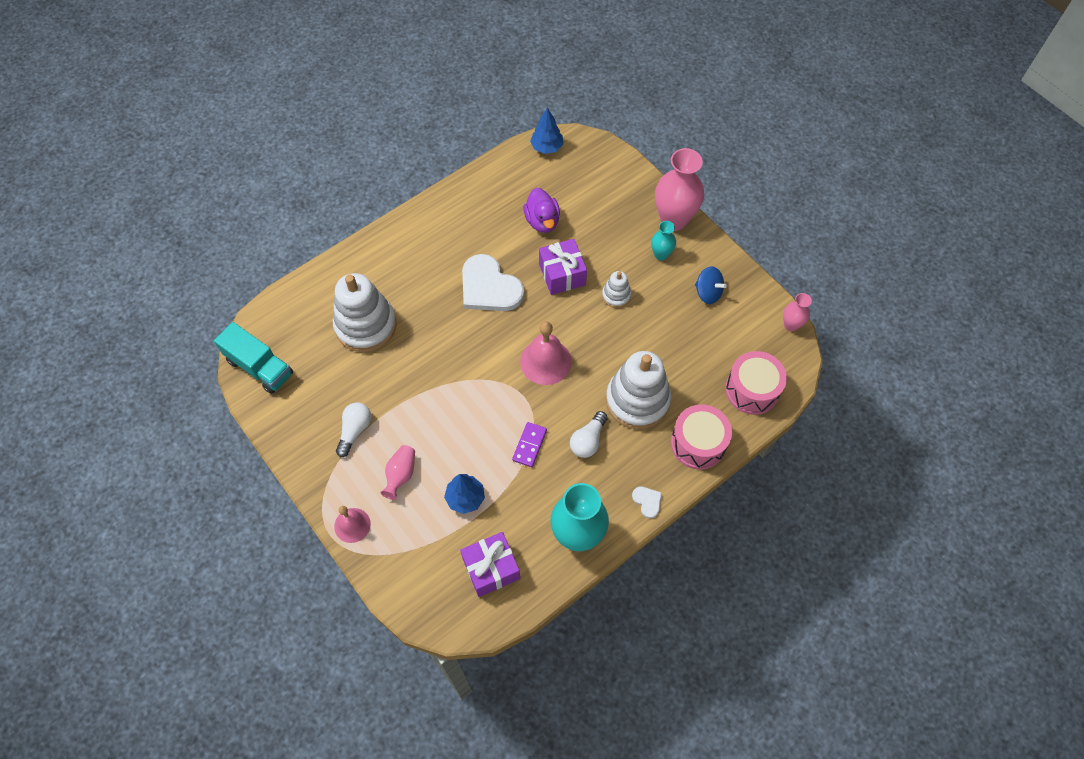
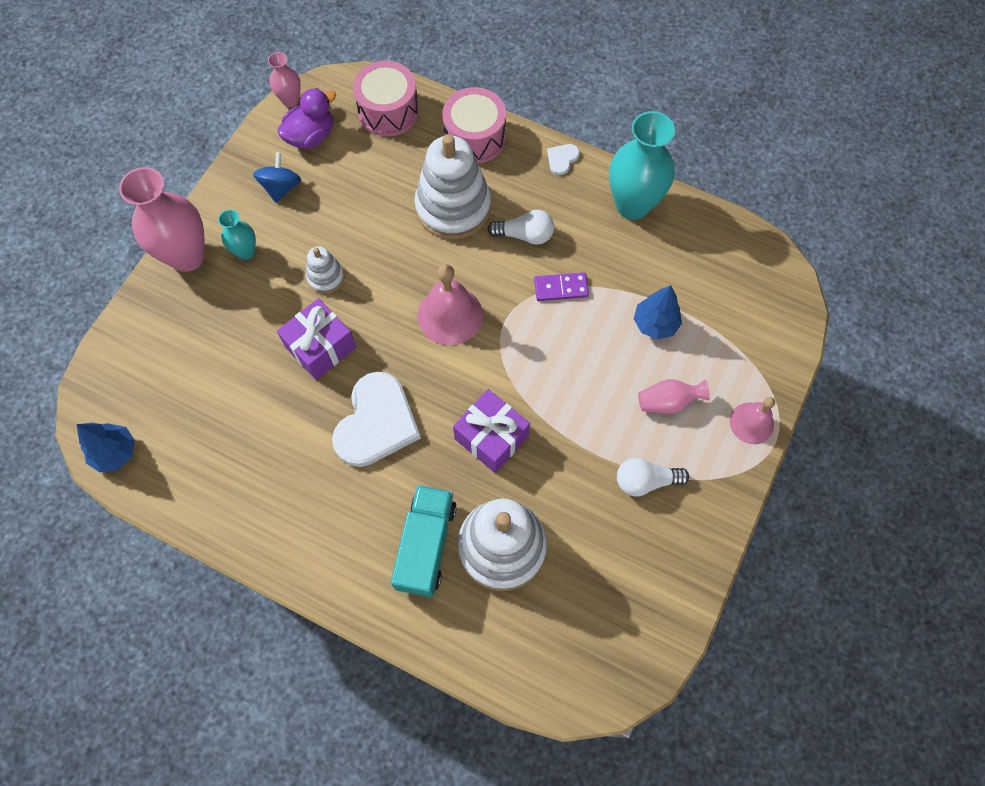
camera: 115 degrees left, 5 degrees up
(260, 367) = (628, 652): turquoise truck -> turquoise truck (426, 545)
(491, 568) = (712, 266): purple gift -> purple gift (491, 437)
(542, 221) = (247, 404): purple duck -> purple duck (311, 136)

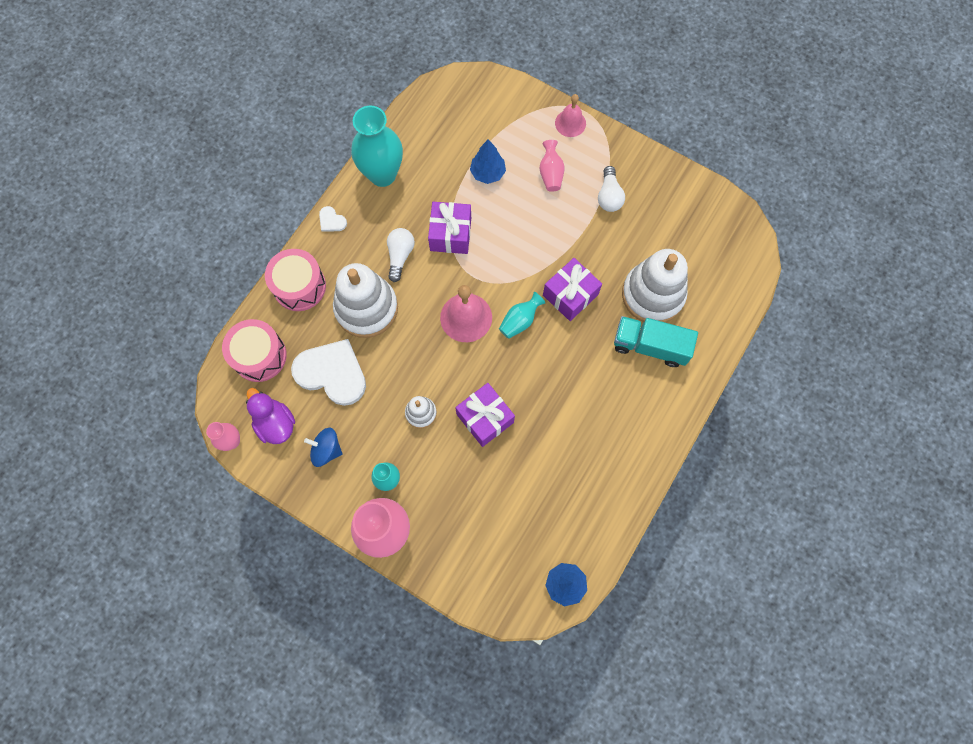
camera: 85 degrees left, 5 degrees up
(376, 422) = (553, 377): white heart -> white heart (332, 373)
(450, 378) = (520, 321): none -> turquoise vase
(561, 288) = (450, 234): purple domino -> purple gift

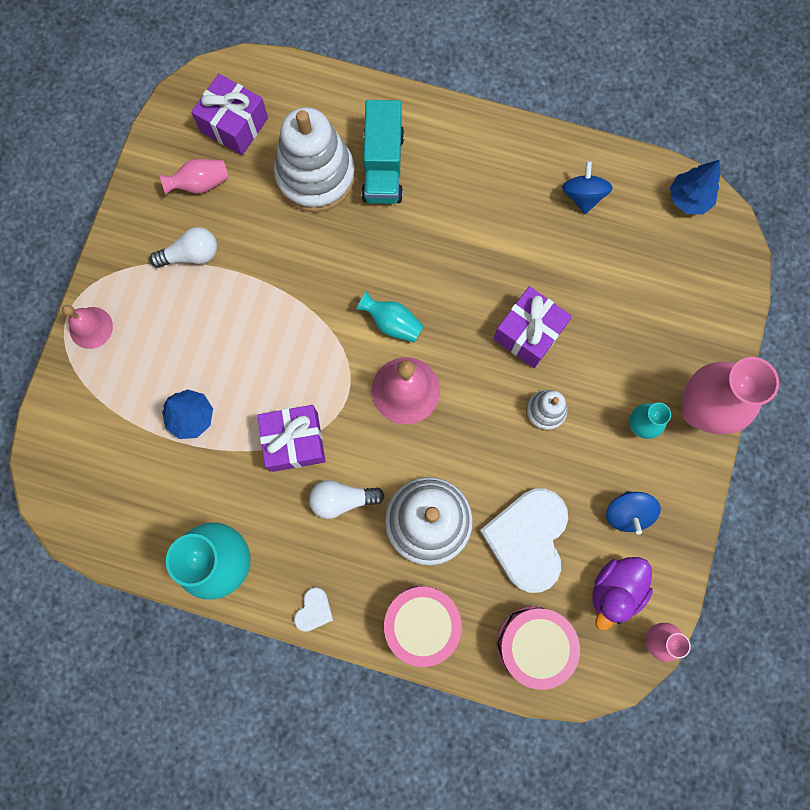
camera: 105 degrees left, 5 degrees up
(551, 173) = (174, 335): pink vase -> pink vase (200, 184)
(570, 295) = (341, 271): purple gift -> purple gift (234, 125)
(588, 495) = (583, 196): none -> blue spinning top

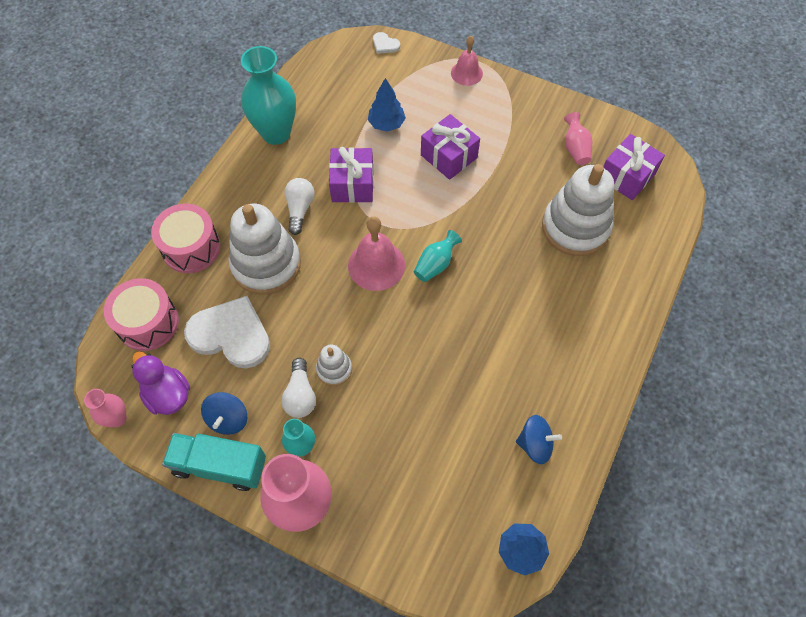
camera: 100 degrees right, 15 degrees down
(191, 255) = (515, 136): white light bulb -> white light bulb (300, 395)
(314, 610) = (224, 180): white heart -> white heart (385, 44)
(383, 166) = (580, 279): turquoise truck -> turquoise truck (220, 465)
(528, 333) = (407, 369): purple gift -> purple gift (449, 156)
(627, 513) = (228, 419): blue spinning top -> blue spinning top turned 90 degrees counterclockwise

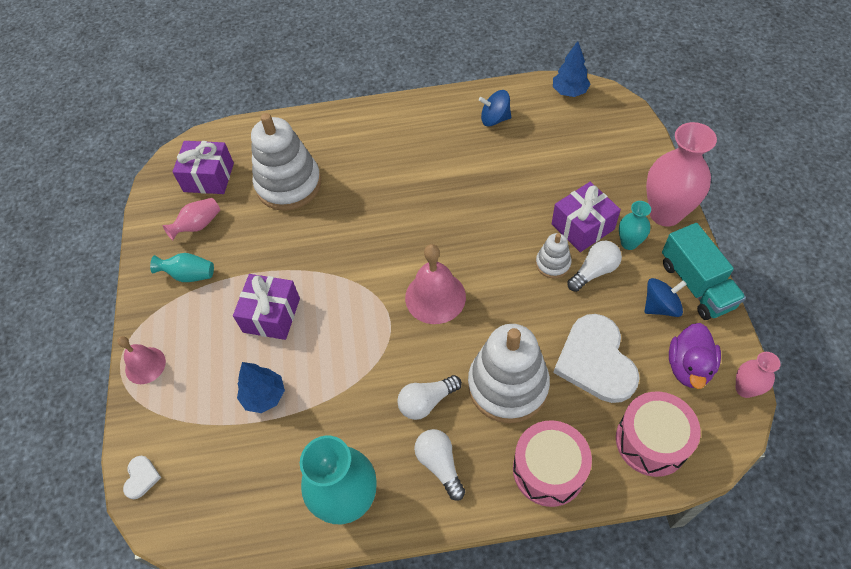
camera: 120 degrees left, 5 degrees down
(252, 191) = (440, 464): none -> white light bulb
(352, 184) = (363, 375): purple gift -> purple gift (582, 226)
(435, 264) = (399, 255): turquoise vase -> turquoise vase (189, 275)
(535, 444) = (495, 119): blue spinning top -> blue spinning top turned 60 degrees counterclockwise

